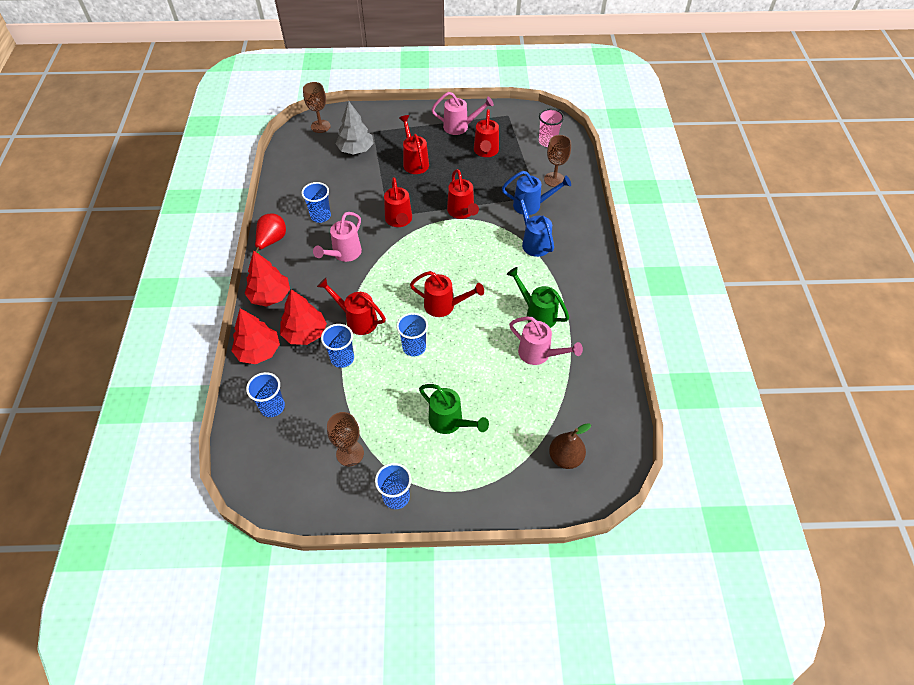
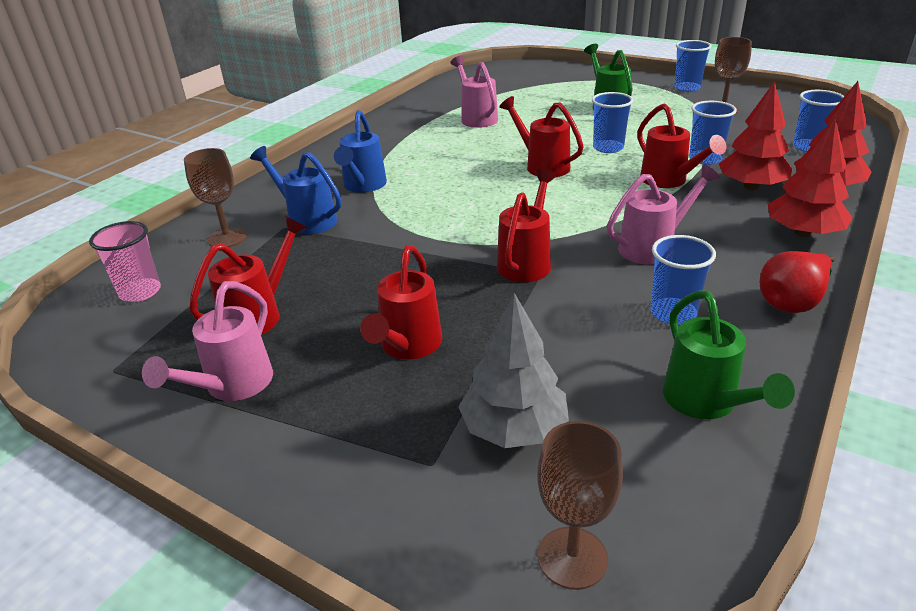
camera: 145 degrees left, 20 degrees down
(460, 127) = (232, 386): pink watering can -> pink watering can turned 105 degrees counterclockwise
(462, 212) = (414, 242): red watering can -> none
(537, 313) = (443, 138): green watering can -> green watering can (706, 403)
(565, 457) = (522, 77): brown pear -> none

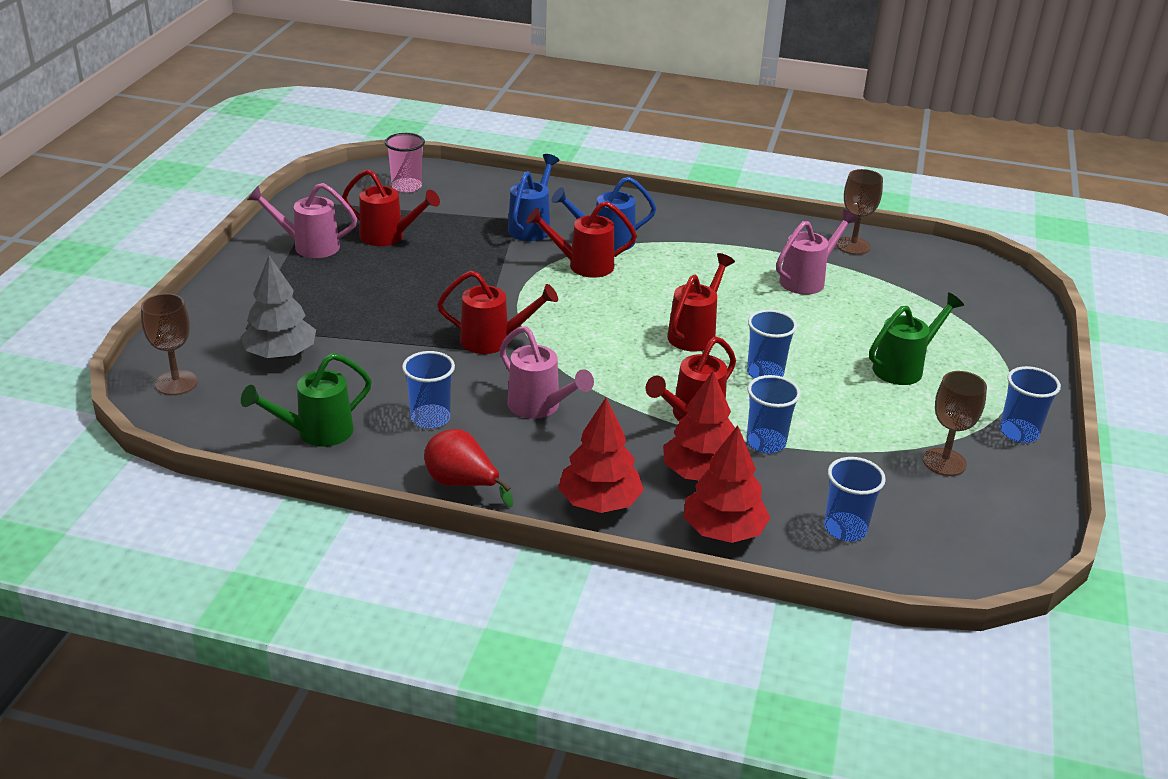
camera: 70 degrees right, 0 degrees up
(227, 238) = (491, 199): brown goblet -> brown goblet (853, 246)
(408, 346) = (362, 302): red watering can -> red watering can (583, 265)

